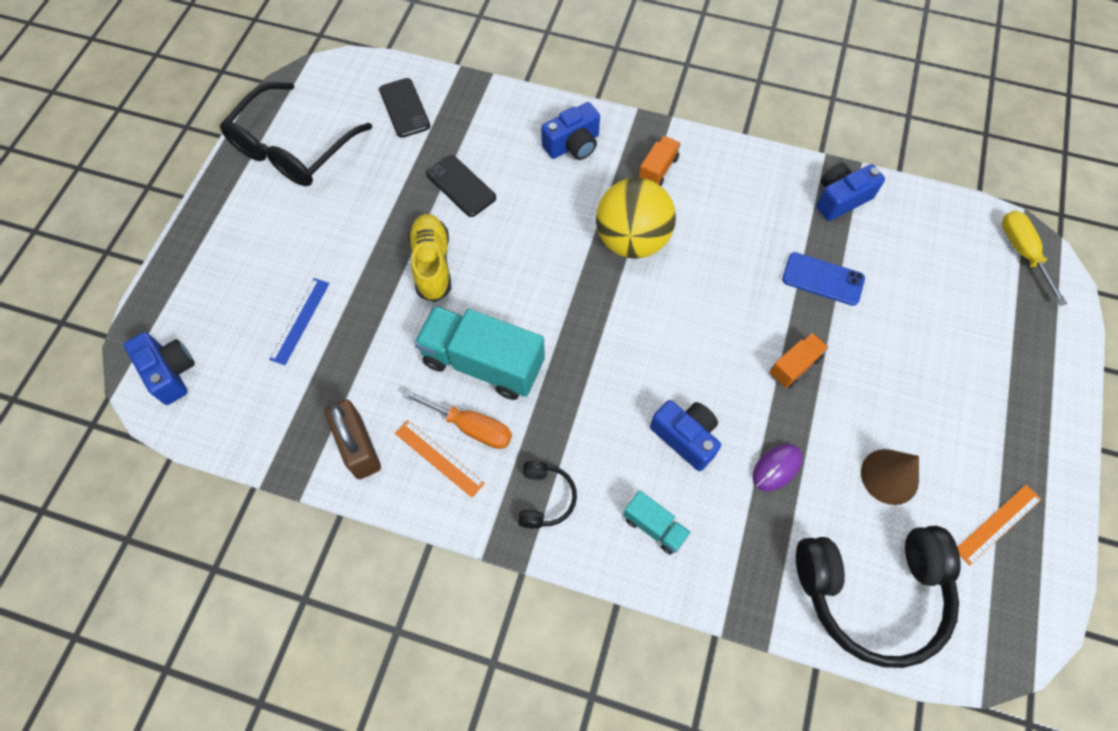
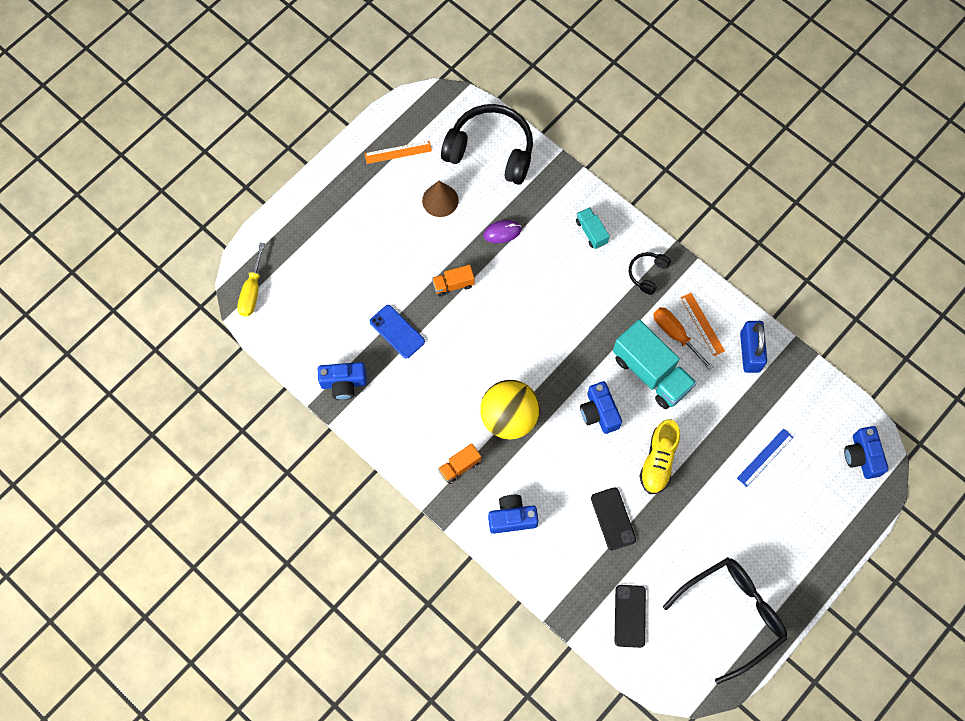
camera: 155 degrees left, 5 degrees up
(358, 447) = (750, 352): brown padlock -> blue padlock
(685, 437) = (546, 272): blue camera -> blue camera (599, 412)

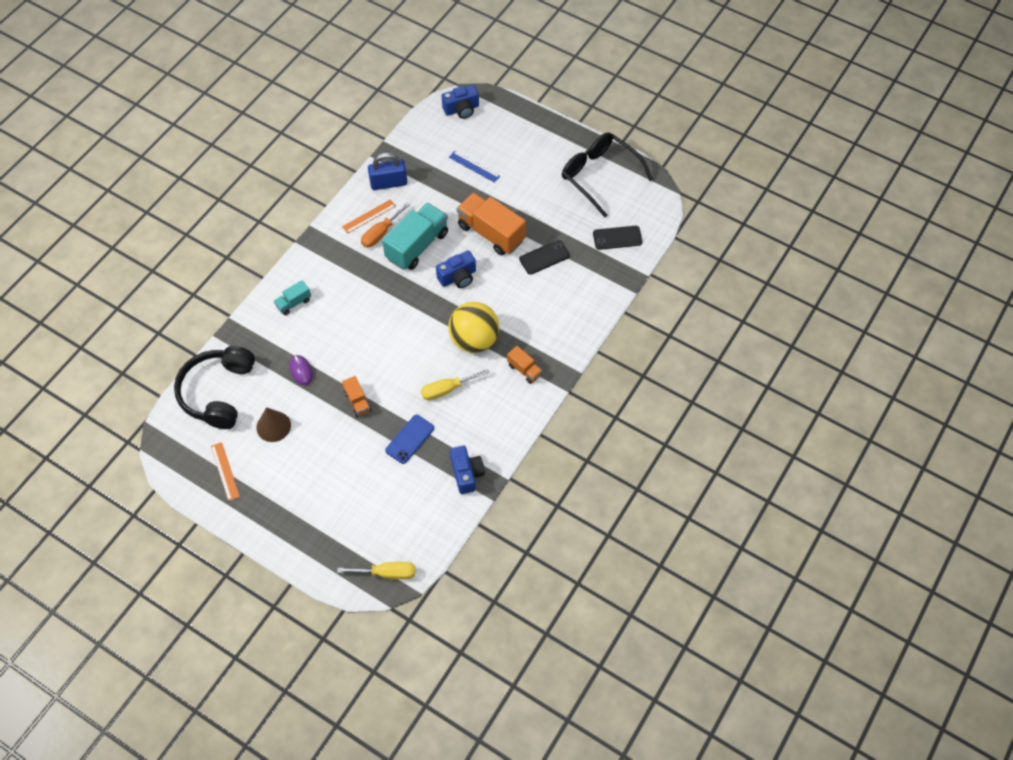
camera: 100 degrees left, 10 degrees down
(450, 378) = (447, 389): none -> yellow screwdriver
(512, 518) = (559, 326): blue camera -> none
(647, 274) = (328, 258): black headphones -> none
(658, 461) = (491, 233): yellow shoe -> orange truck

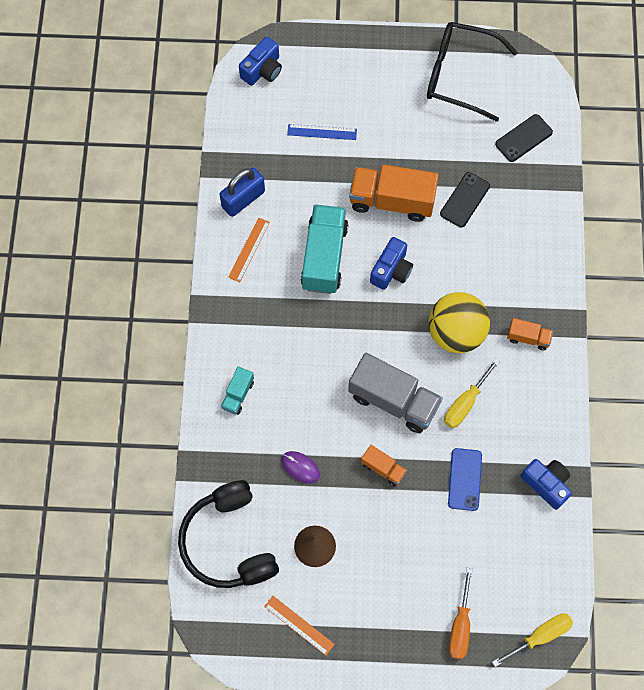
camera: 30 degrees left, 10 degrees up
(381, 233) = (275, 263): orange screwdriver -> orange screwdriver (460, 626)
(397, 361) = (393, 400): none -> grey truck

